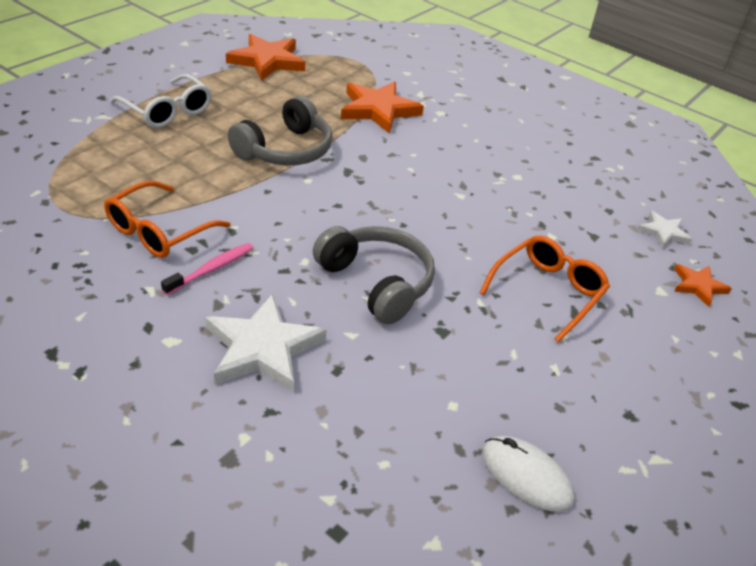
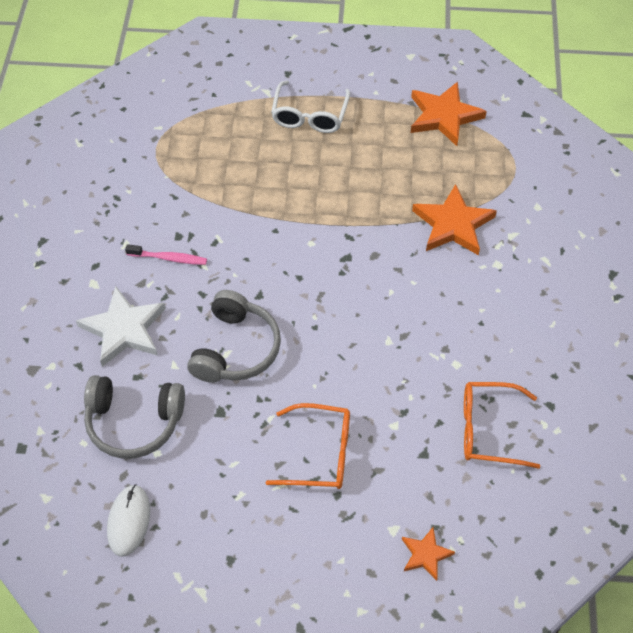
camera: 60 degrees right, 15 degrees up
(159, 231) = (179, 208): orange glasses -> orange glasses (488, 430)
(285, 150) = (334, 207): grey headphones -> grey headphones (134, 422)
(663, 232) = (481, 502): white star -> none

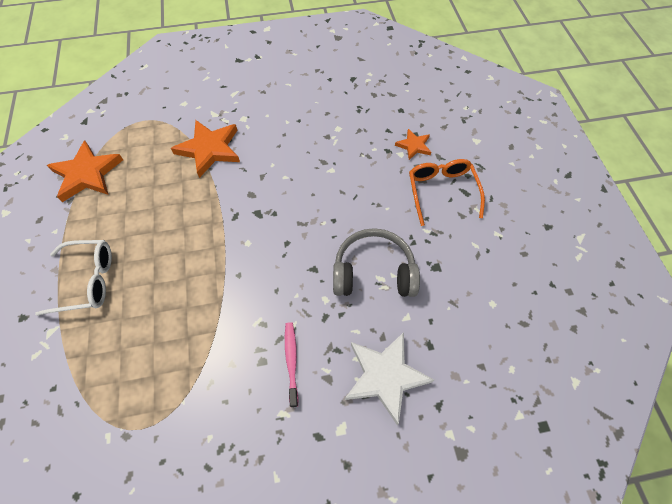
camera: 105 degrees left, 5 degrees up
(129, 521) = (558, 305): white mouse -> none
(134, 422) = (474, 332): grey headphones -> none
(425, 554) = (484, 122): orange star -> orange star (414, 146)
(488, 430) = (383, 105): orange glasses -> none

